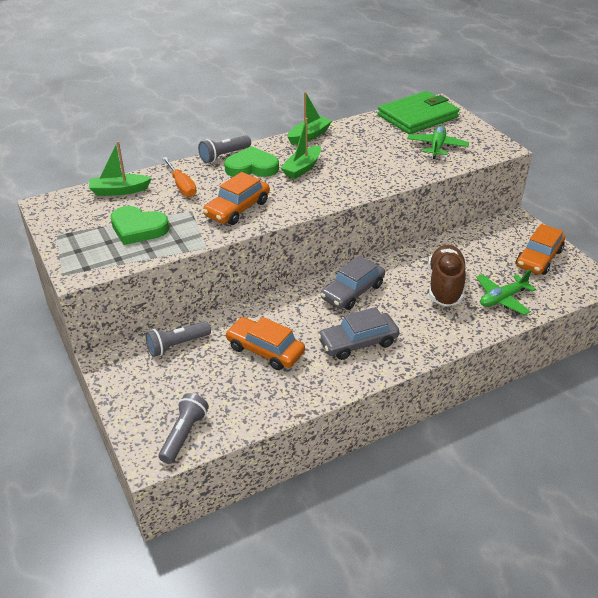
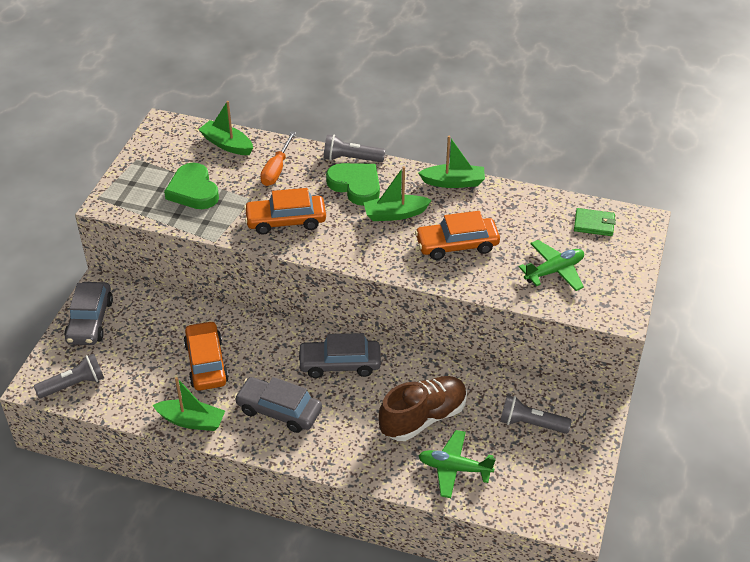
camera: 45 degrees right, 5 degrees up
(131, 385) = (90, 321): none -> grey car
(177, 345) = (156, 311): grey flashlight -> grey flashlight (531, 424)
(311, 391) = (191, 421): none -> green boat
(418, 116) = (594, 224): green wallet -> green wallet, size x0.45
(538, 258) = (554, 459): orange car -> orange car (457, 245)

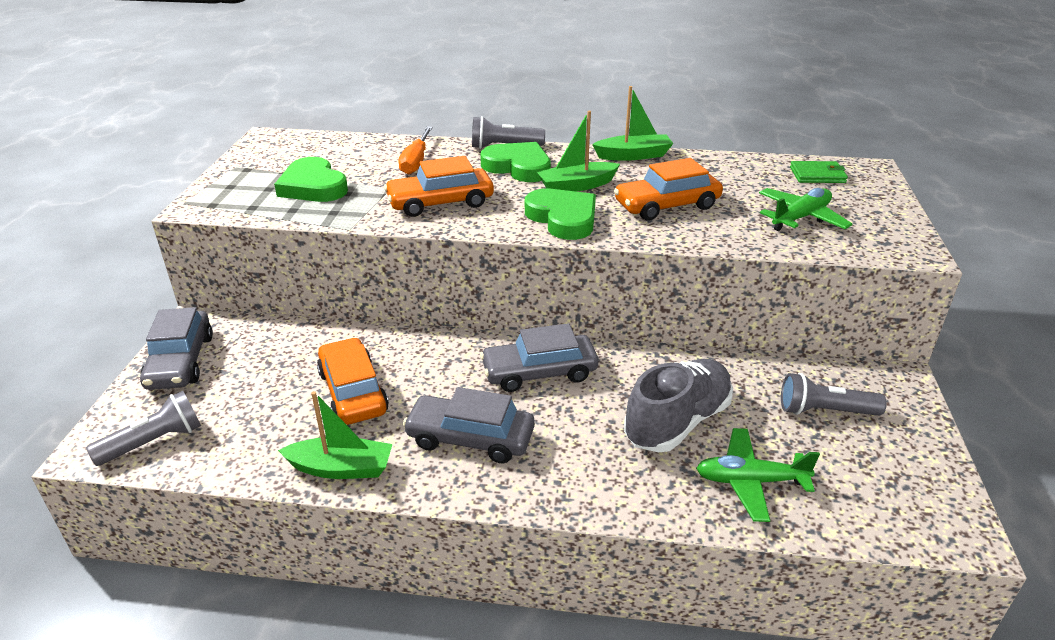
camera: 10 degrees left, 10 degrees down
(227, 144) = (350, 146): green boat -> none
(373, 249) = (563, 218): none -> green heart
(423, 418) = (677, 422): brown shoe -> grey shoe

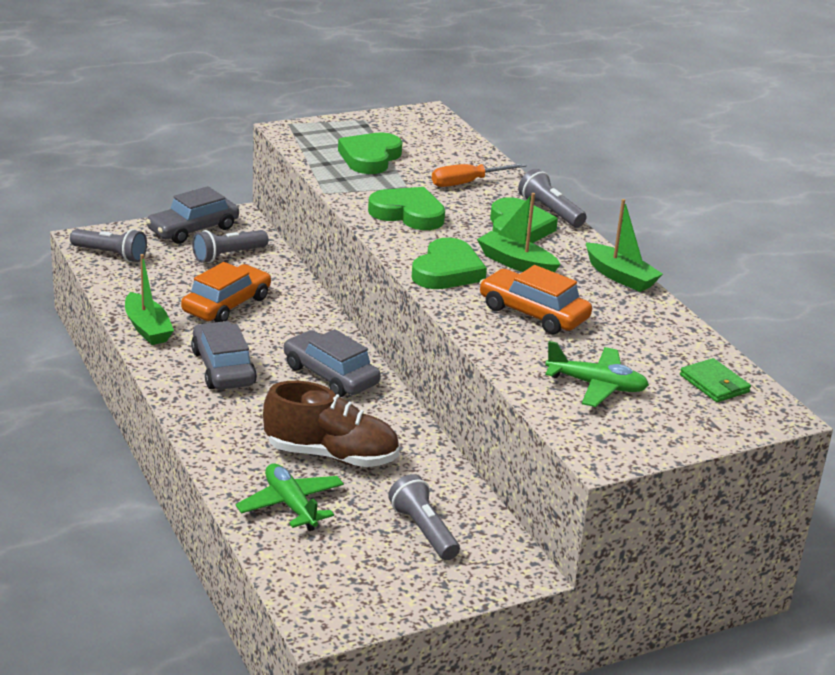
camera: 55 degrees right, 5 degrees down
(260, 357) = (228, 255): none -> grey flashlight
(440, 202) = (408, 214): orange car -> green heart
(677, 422) = (331, 455): grey shoe -> brown shoe

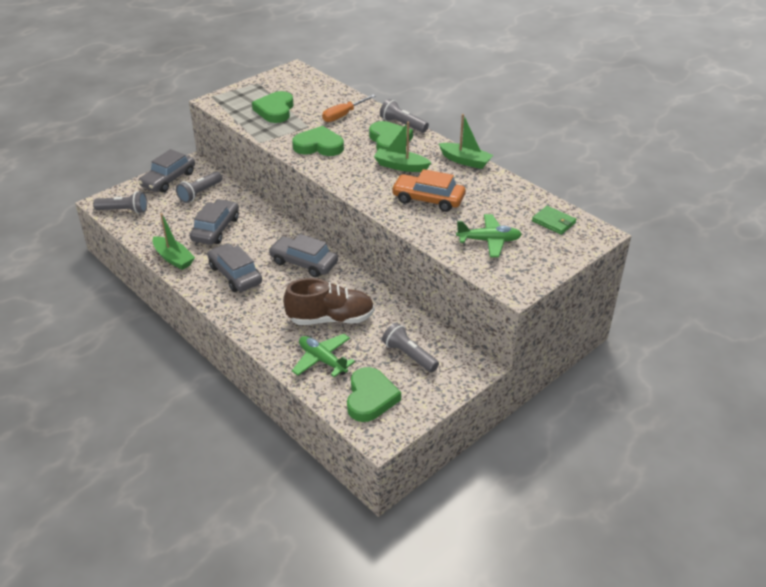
camera: 15 degrees left, 10 degrees up
(227, 305) = (216, 229): orange car -> grey car
(447, 271) = (363, 182): green heart -> green heart (370, 398)

